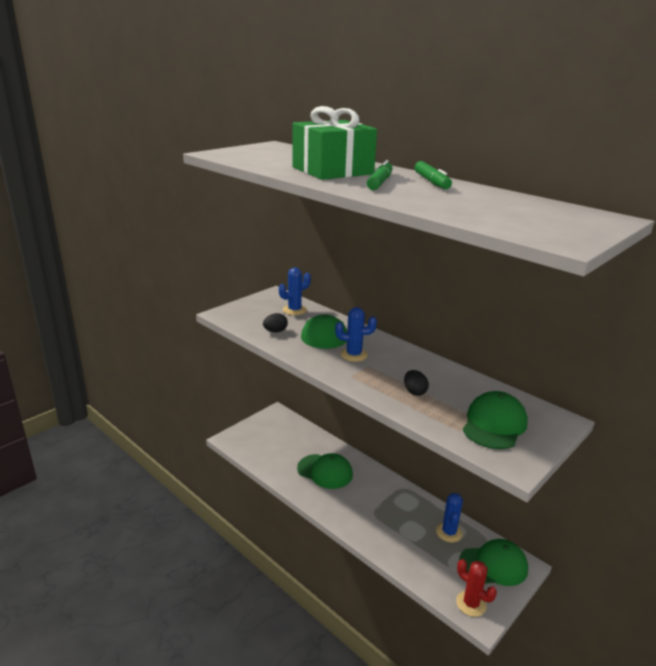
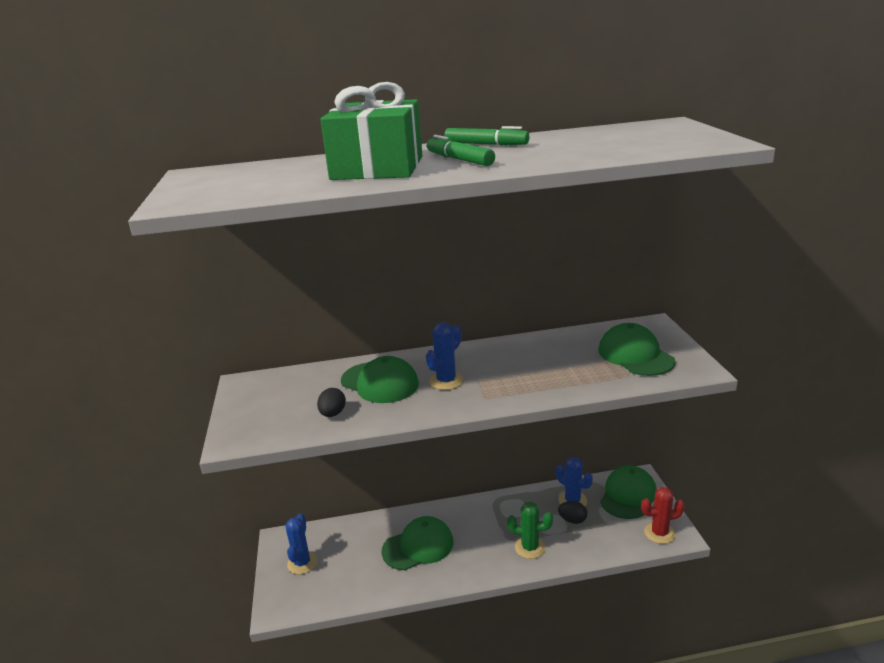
camera: 50 degrees left, 0 degrees up
(294, 310) = (302, 383): blue cactus -> blue cactus (302, 563)
(377, 528) = (530, 547): none -> green cactus
(414, 392) = (549, 373): black egg -> black egg (572, 520)

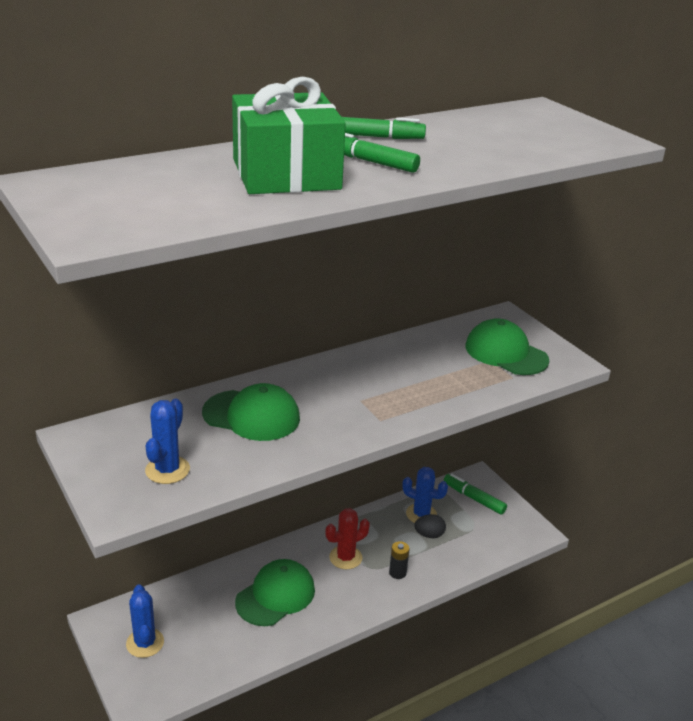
camera: 25 degrees left, 5 degrees up
(333, 414) = (221, 461): black egg -> none
(446, 381) = (327, 405): blue cactus -> blue cactus (167, 470)
(530, 547) = (397, 573): green cactus -> black battery
(628, 495) = (474, 498): green cap -> green marker
(659, 533) = (518, 532): red cactus -> red cactus (345, 557)

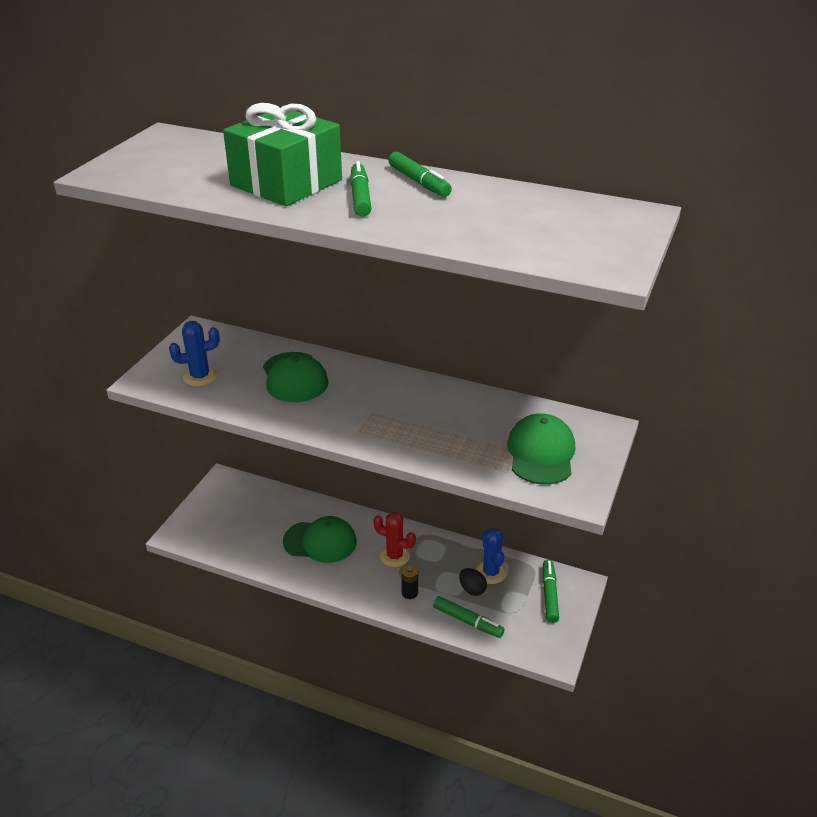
camera: 55 degrees right, 5 degrees up
(145, 643) = (223, 508): blue cactus -> none
(460, 557) = (468, 621): none -> green marker

